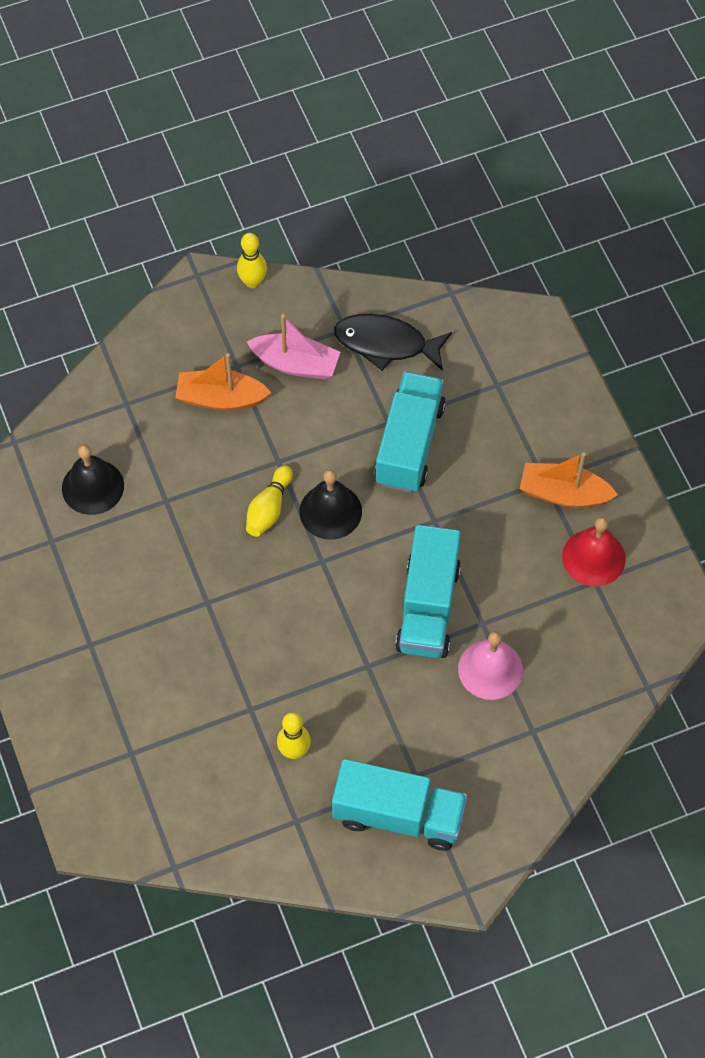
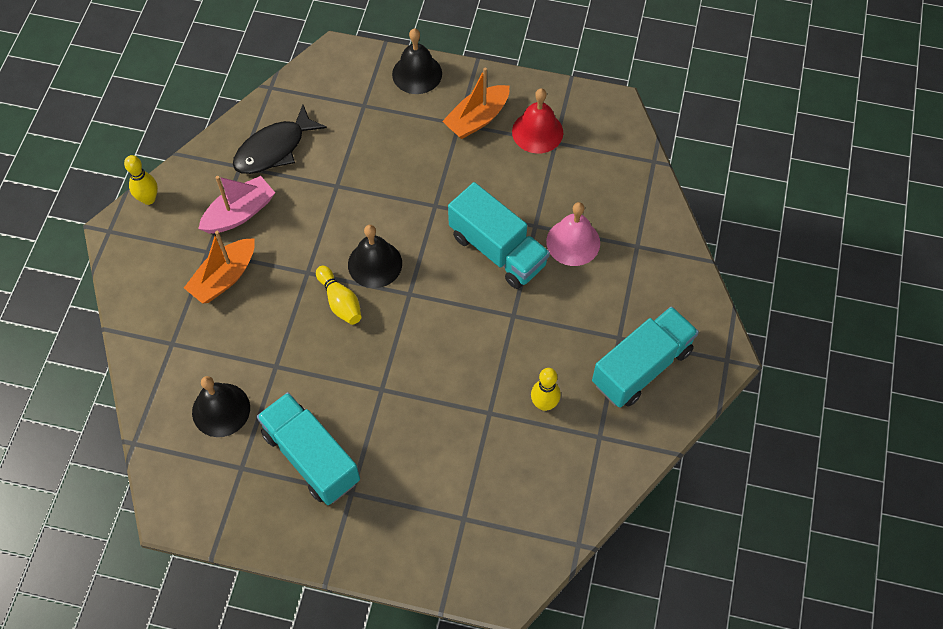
camera: 55 degrees left, 0 degrees up
(409, 444) = (364, 184): turquoise truck -> turquoise truck (311, 457)
(572, 406) = (417, 73): none -> black bell

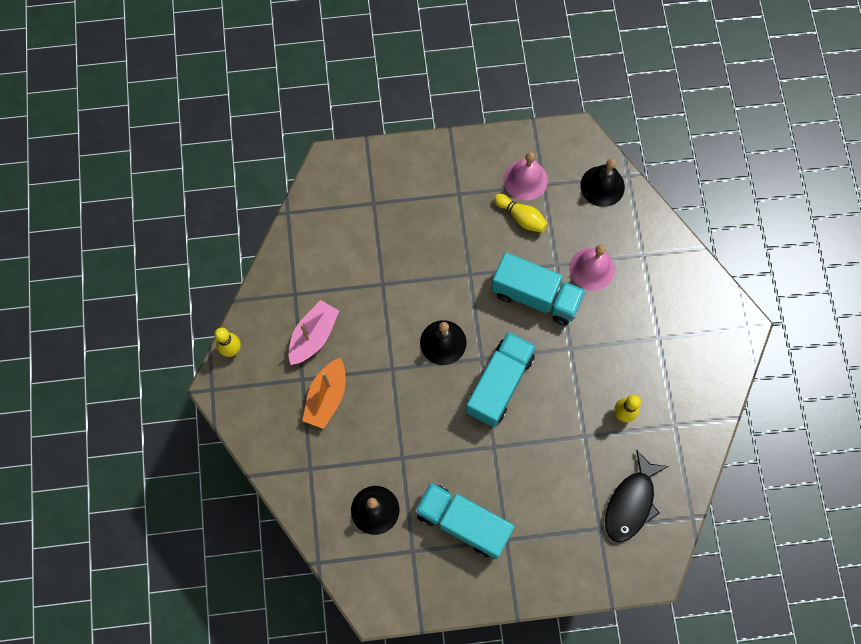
camera: 20 degrees left, 10 degrees up
(274, 149) = (316, 268): black fish -> black fish (631, 503)
(340, 301) = (429, 385): yellow bowling pin -> yellow bowling pin (521, 217)
(417, 73) = (405, 159): black bell -> black bell (602, 186)
(477, 119) = (472, 184): orange boat -> none
(537, 132) = (525, 180): red bell -> pink bell
(641, 367) = (684, 356): turquoise truck -> turquoise truck (499, 384)

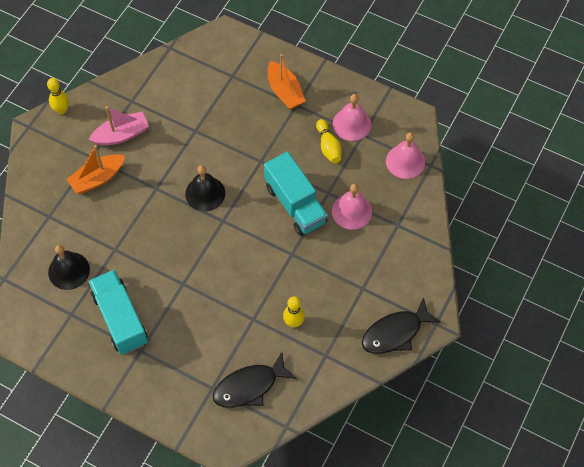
camera: 35 degrees right, 10 degrees down
(437, 187) = (285, 91): none -> orange boat
(499, 384) = (221, 245): turquoise truck -> none
(602, 186) = (405, 161): black bell -> pink bell
(718, 361) = (395, 332): none -> black fish

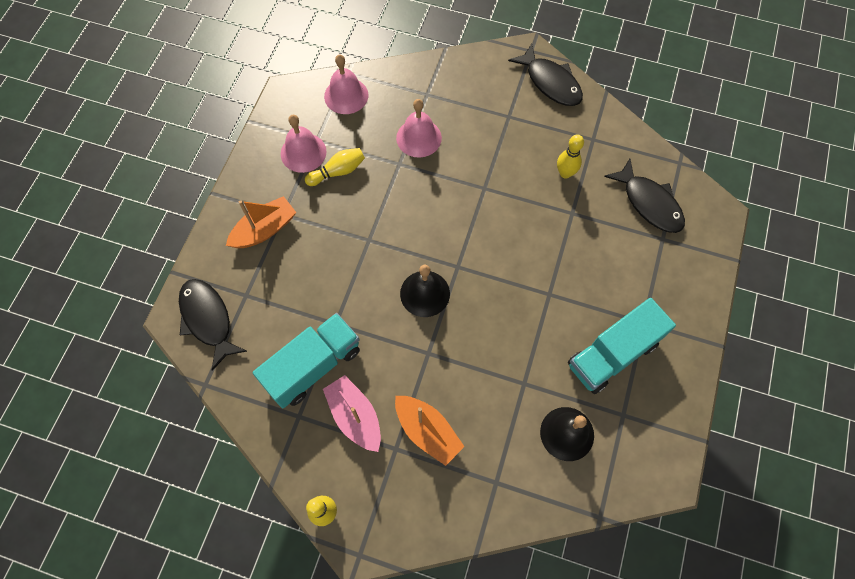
camera: 100 degrees left, 5 degrees up
(218, 52) = (208, 319): none -> black fish
(295, 204) = (420, 194): turquoise truck -> turquoise truck (313, 366)

